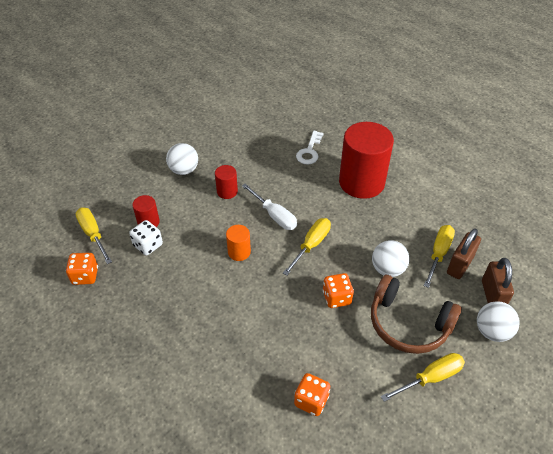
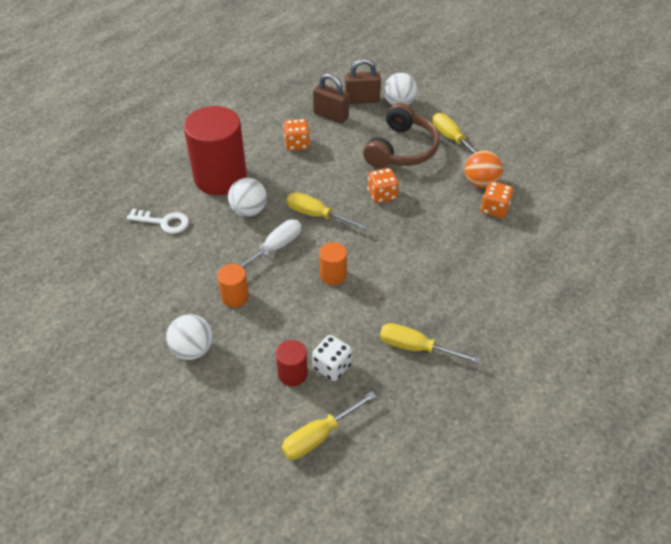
camera: 95 degrees left, 0 degrees up
(85, 276) = (390, 427): orange dice -> orange dice (297, 144)
(227, 191) = (235, 297): red cylinder -> orange cylinder
(354, 394) = (480, 183): none -> orange ball
(387, 269) = (342, 160): white ball -> white ball (249, 211)
(438, 253) = (318, 127): yellow screwdriver -> yellow screwdriver (416, 348)

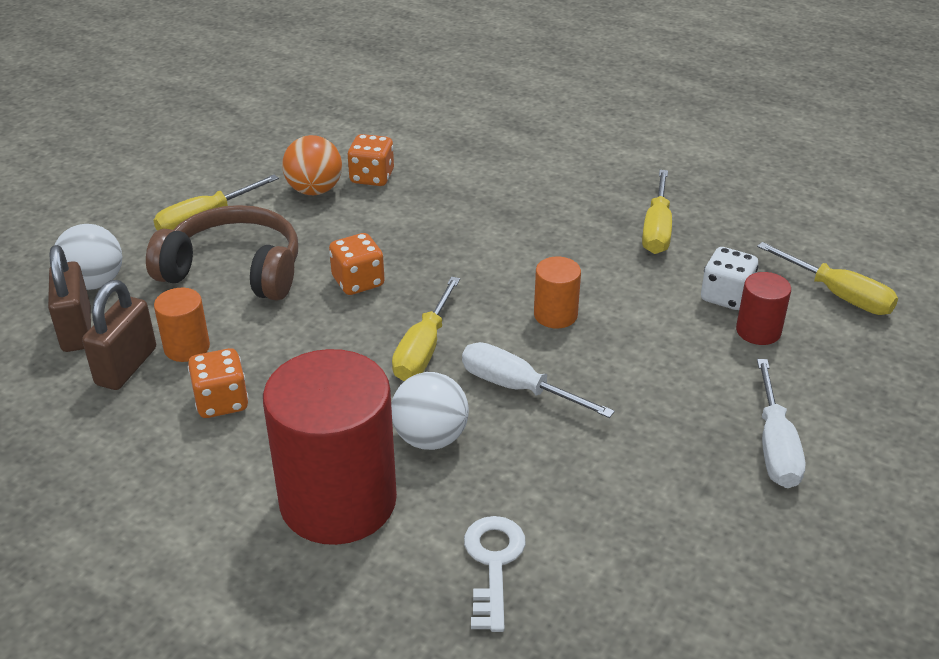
camera: 100 degrees left, 10 degrees down
(192, 349) = (775, 446): white ball -> white screwdriver
(235, 297) = (645, 417): orange cylinder -> orange cylinder (187, 347)

